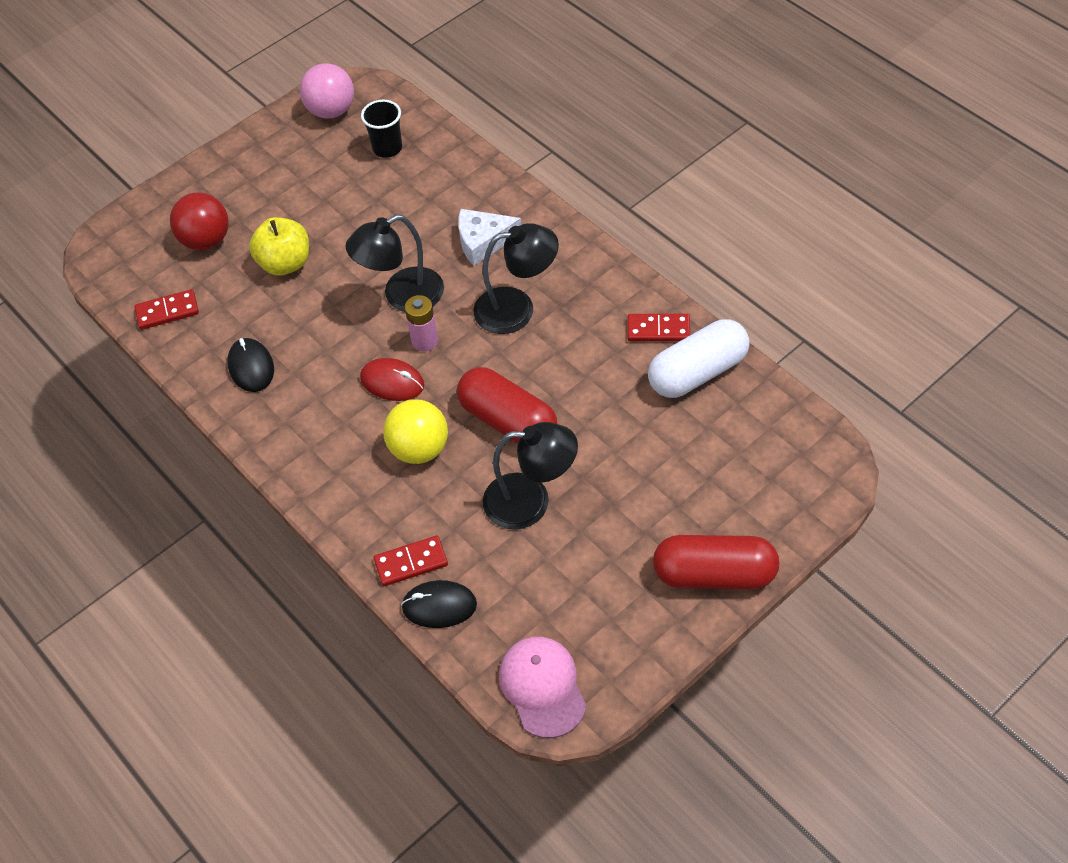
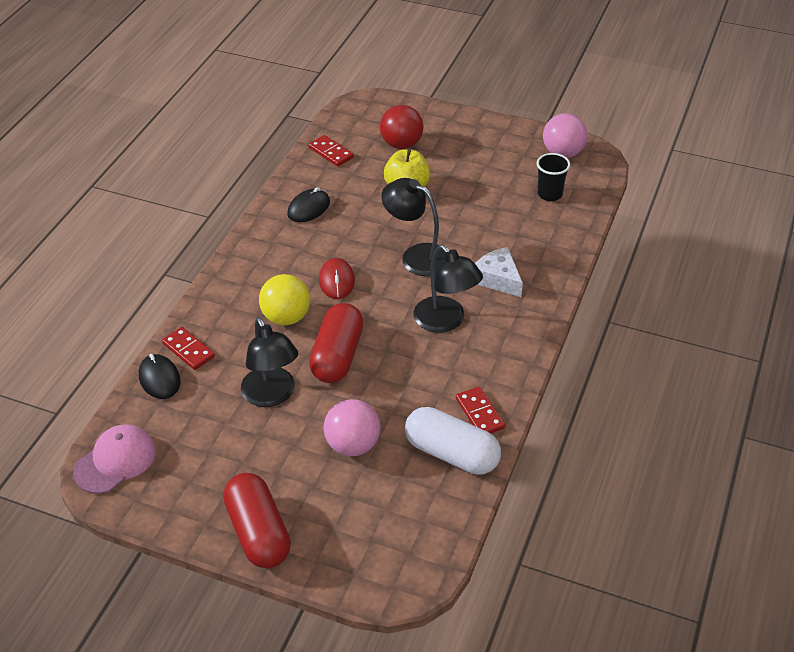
camera: 60 degrees right, 10 degrees down
(425, 341) = (383, 283): pink battery -> none
(642, 451) = (353, 445): none -> pink ball

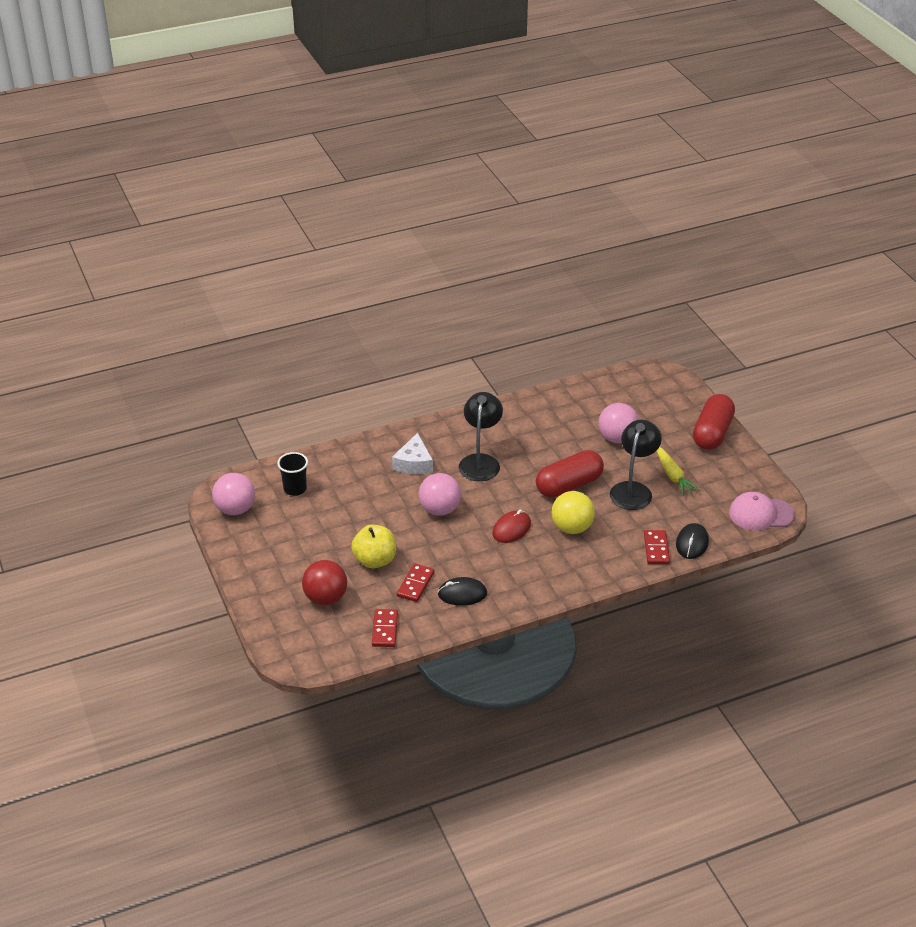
camera: 135 degrees left, 5 degrees down
(248, 441) = (673, 476): none -> yellow carrot
(417, 256) = (440, 509): black lamp -> pink ball
(452, 453) = (570, 403): white capsule -> none
(479, 413) = (530, 409): red domino -> red domino (415, 584)

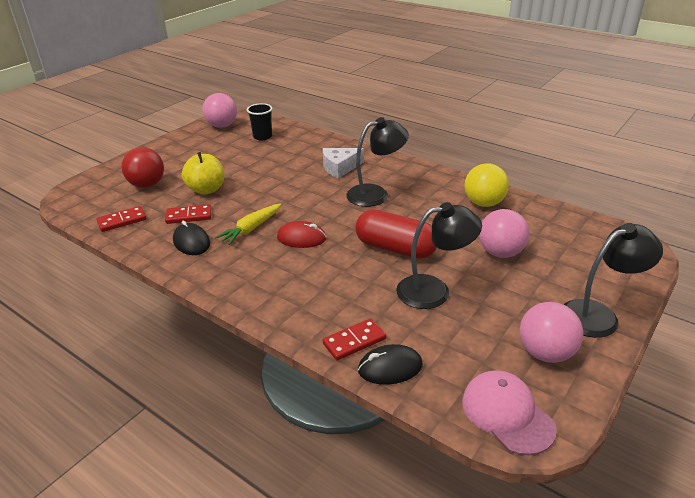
camera: 60 degrees right, 5 degrees down
(440, 509) = (294, 196): pink ball -> pink ball (545, 353)
(572, 528) = (335, 271): yellow ball -> yellow ball (484, 203)
(673, 476) = (489, 310): yellow carrot -> yellow carrot (251, 229)
(712, 433) = (598, 315): red capsule -> black lamp

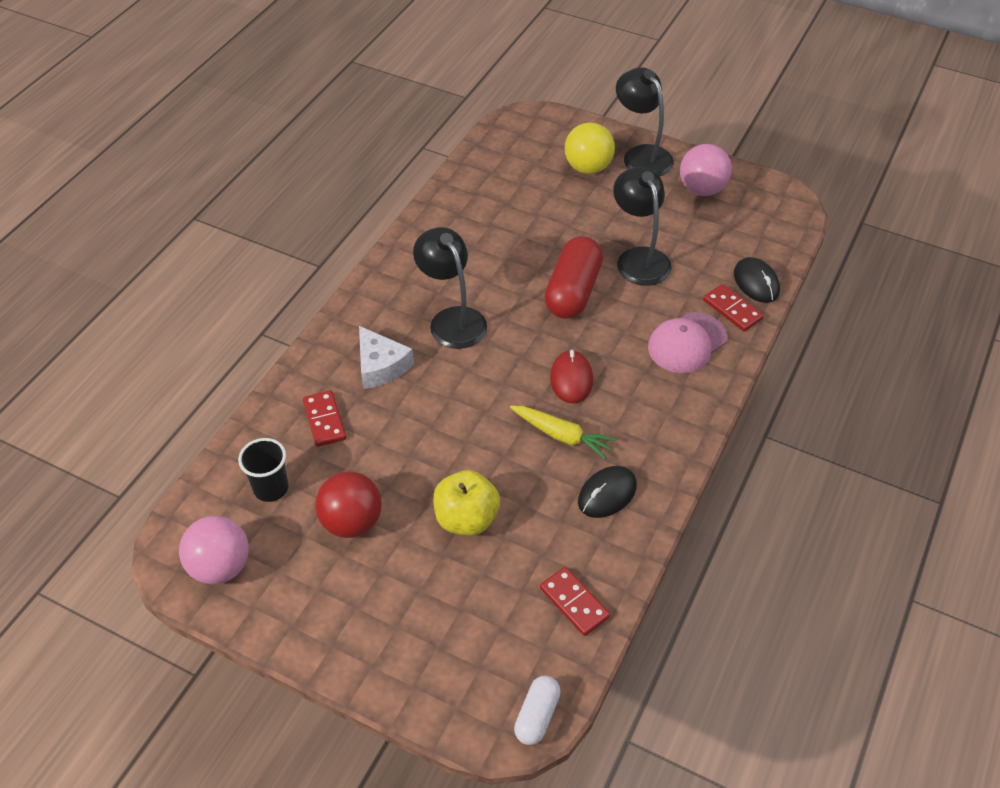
camera: 100 degrees left, 15 degrees up
(66, 202) = (537, 716): none -> white capsule
(147, 185) = (462, 611): red ball -> red ball (351, 522)
(189, 216) = (545, 518): red domino -> red domino (324, 420)
(484, 203) = (461, 221): yellow ball -> yellow ball (588, 167)
(500, 253) = (561, 211): pink ball -> none
(507, 414) = (777, 213): pink cap -> pink cap (687, 343)

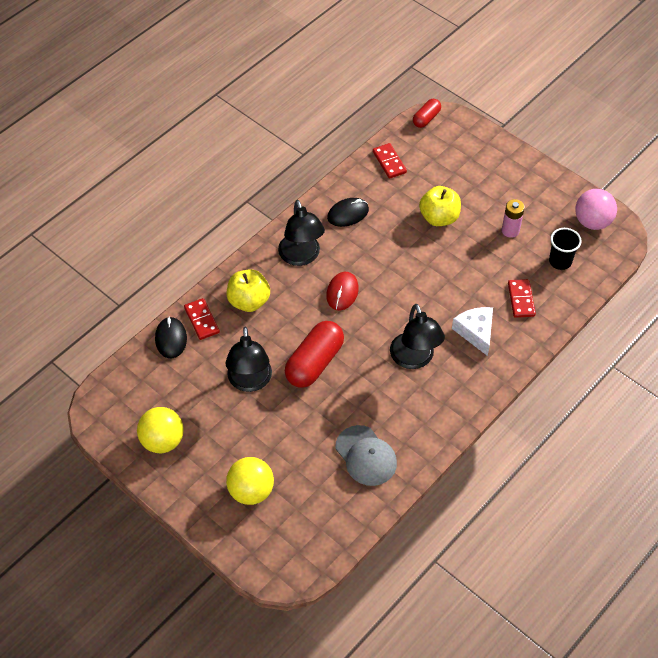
camera: 165 degrees left, 5 degrees up
(351, 522) = (510, 230): red ball -> pink battery
(480, 216) = (366, 456): none -> grey cap
(537, 716) = (426, 118): white capsule -> red capsule
(562, 435) = (363, 255): yellow carrot -> none
(641, 155) = (195, 495): black lamp -> black lamp (301, 257)
(687, 343) = (249, 301): pink cap -> yellow apple
(702, 189) = (162, 441): pink ball -> yellow ball

